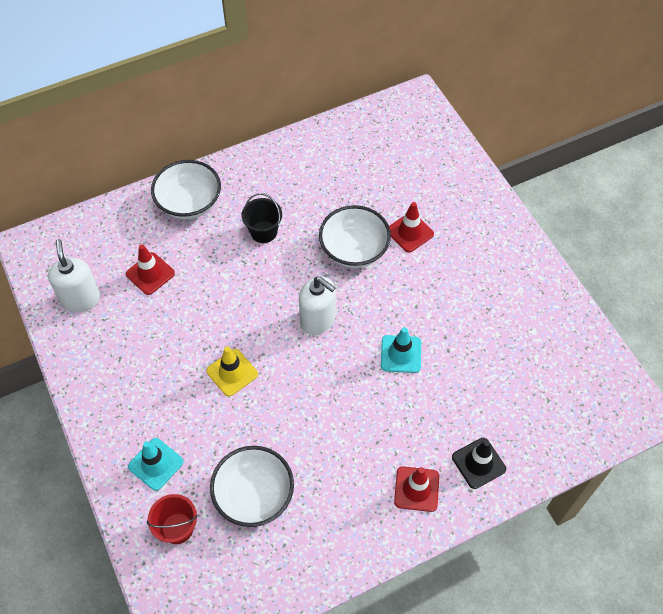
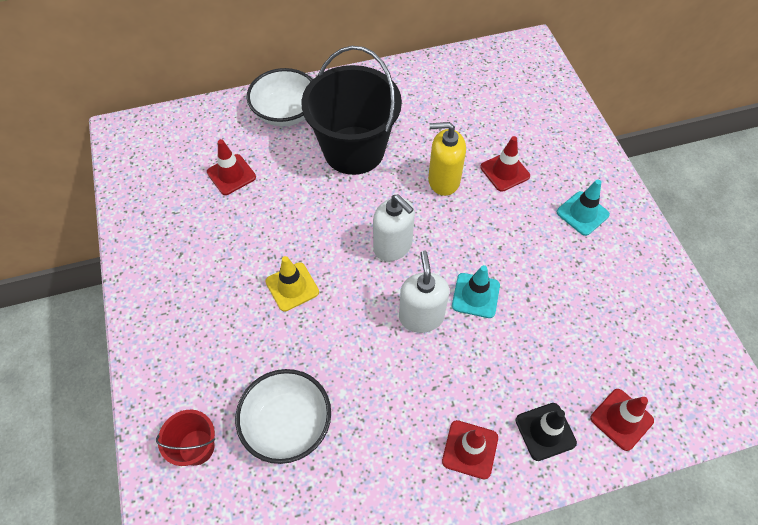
camera: 10 degrees right, 0 degrees up
(81, 299) = (157, 189): white soap dispenser -> white soap dispenser (421, 316)
(156, 464) = (190, 371): turquoise traffic cone -> turquoise traffic cone (582, 213)
(263, 232) = (354, 150): black bucket -> black bucket, size x2.22
(354, 249) = (443, 180): white bowl -> yellow soap dispenser
(541, 442) = (621, 419): none -> red traffic cone

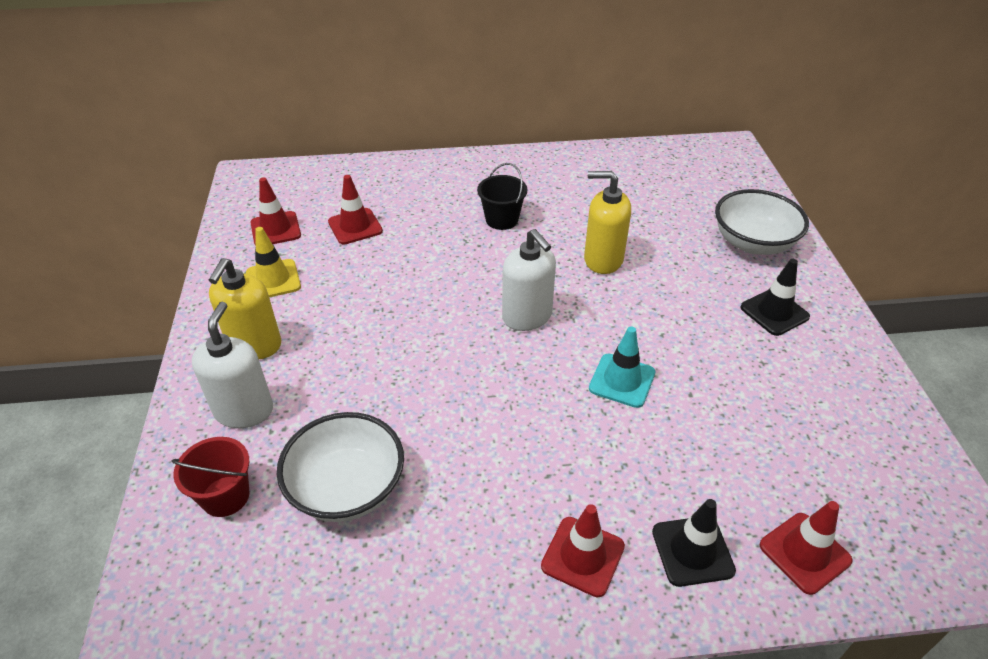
camera: 10 degrees right, 15 degrees down
(179, 308) = (254, 345): none -> yellow soap dispenser
(285, 113) = (432, 178): white bowl -> white bowl (753, 243)
(292, 287) = (394, 342): yellow traffic cone -> yellow traffic cone (273, 280)
(354, 150) = (502, 219): black bucket -> black bucket, size x0.45
(421, 316) = (547, 394): white soap dispenser -> white soap dispenser (244, 410)
(505, 171) = (680, 259): red traffic cone -> red traffic cone (275, 229)
(582, 213) = (774, 312): turquoise traffic cone -> black traffic cone

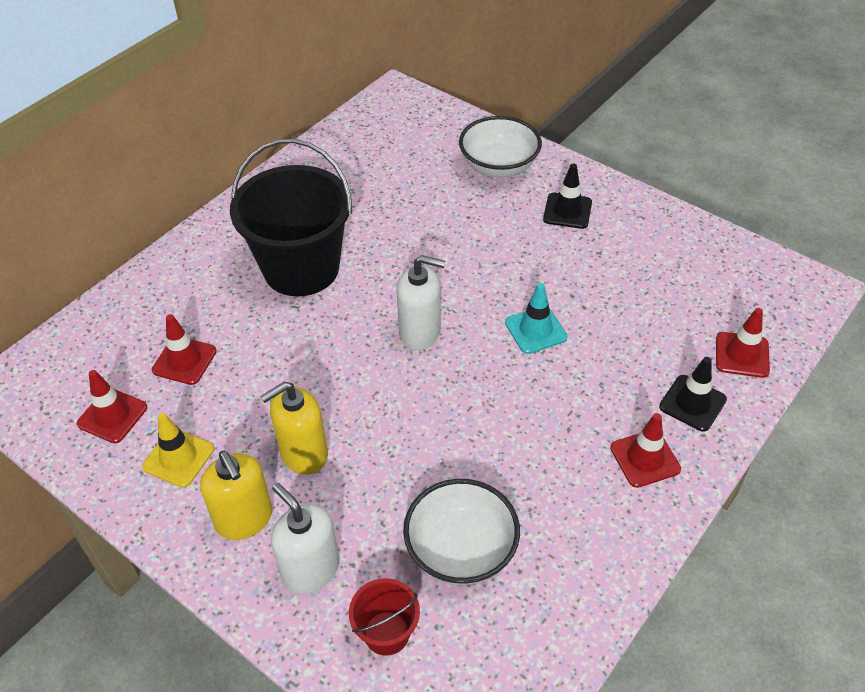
camera: 45 degrees left, 5 degrees up
(502, 219) = (301, 268): black bucket -> black bucket, size x2.22
(603, 259) = (417, 249): yellow soap dispenser -> yellow soap dispenser (303, 454)

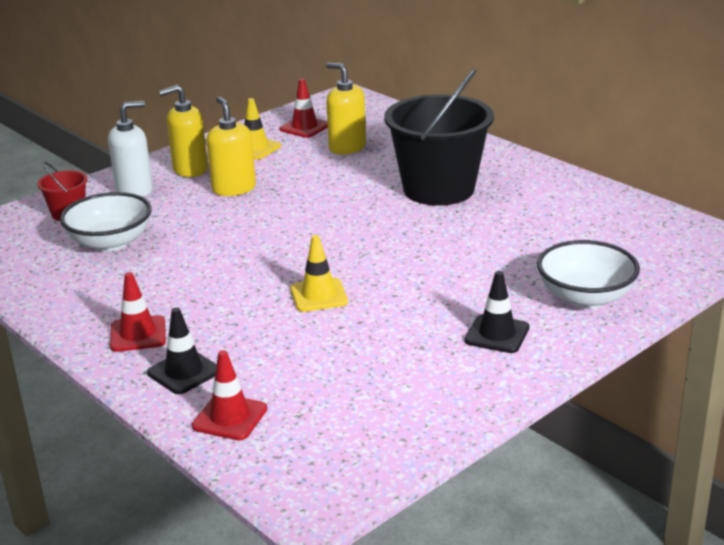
camera: 100 degrees right, 20 degrees down
(184, 361) = (347, 147): red traffic cone -> yellow soap dispenser
(420, 332) = (339, 238): white soap dispenser -> none
(535, 330) = (319, 295): turquoise traffic cone -> yellow traffic cone

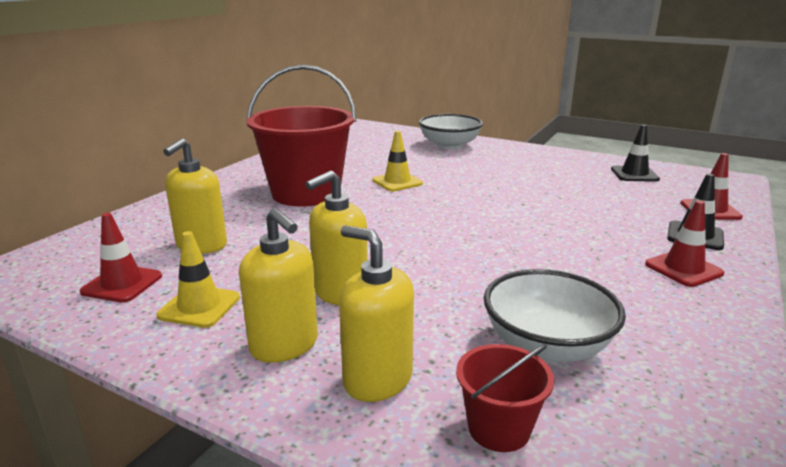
camera: 110 degrees left, 5 degrees down
(135, 190) = (377, 379): white soap dispenser -> yellow soap dispenser
(319, 295) = (528, 209): yellow traffic cone -> yellow traffic cone (397, 182)
(438, 189) = (306, 193): black bucket -> red bucket
(497, 334) = (514, 159): black traffic cone -> black traffic cone (634, 174)

